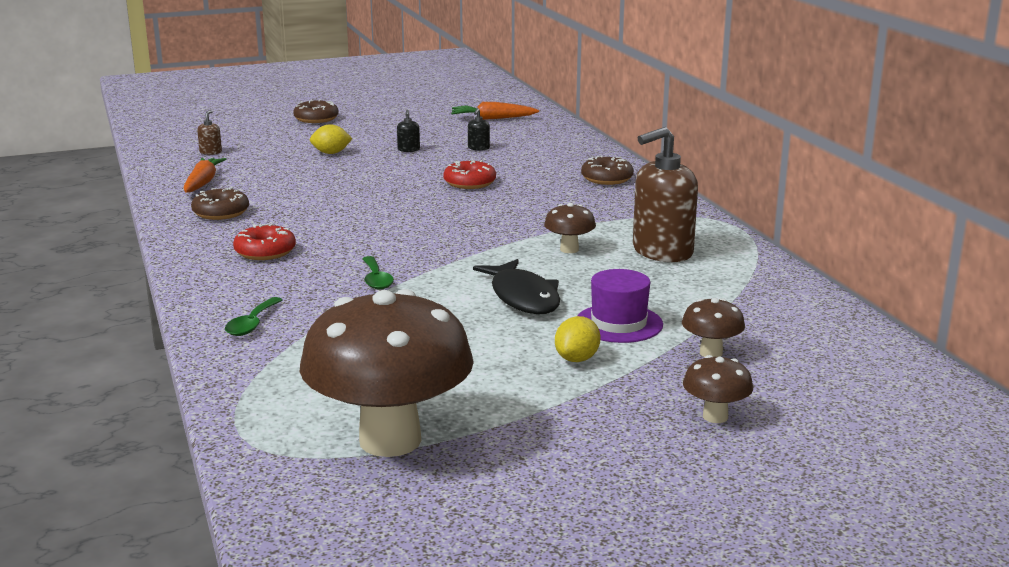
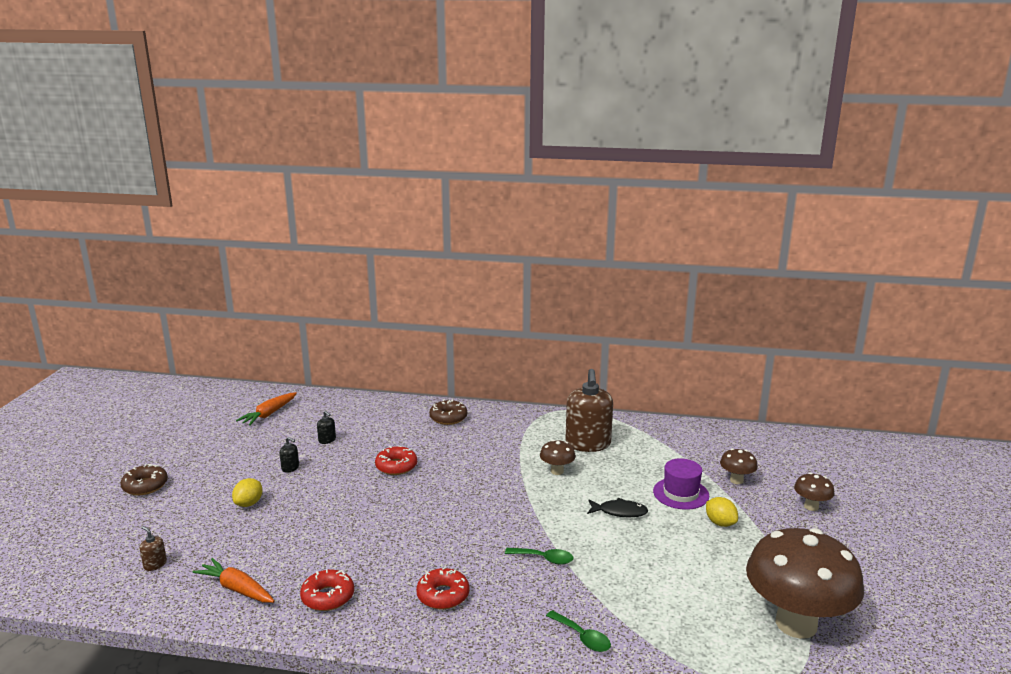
camera: 60 degrees left, 0 degrees up
(221, 212) = (328, 597): brown donut -> red donut
(523, 297) = (619, 512): black fish -> black fish, size x0.66

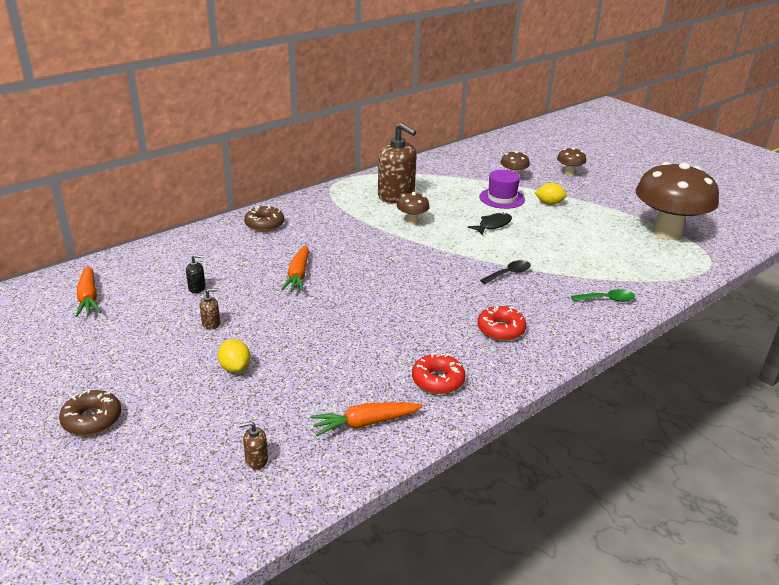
camera: 50 degrees left, 10 degrees up
(290, 468) = (211, 324): black soap dispenser -> brown soap dispenser
(396, 466) = (298, 275): red donut -> orange carrot
(544, 559) = (509, 273): green spoon -> black spoon

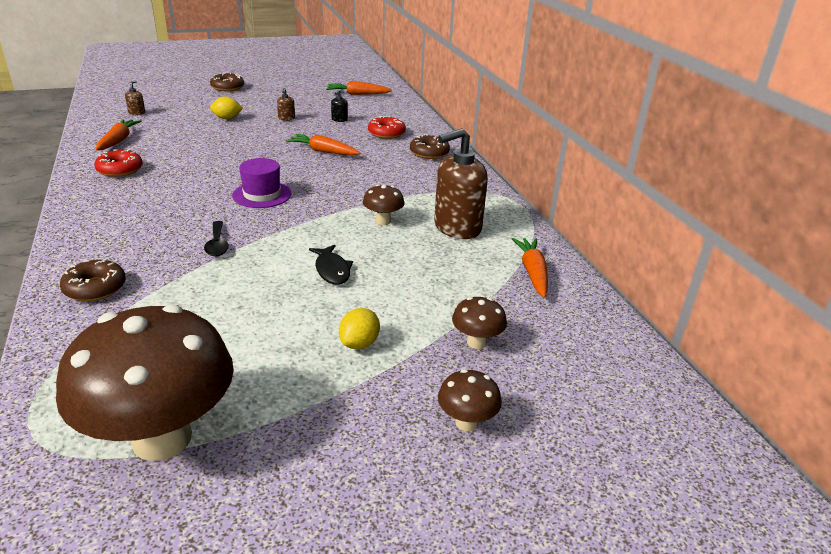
camera: 110 degrees right, 0 degrees up
(431, 170) = (532, 272): none -> orange carrot
(500, 329) = (138, 210): red donut -> red donut (386, 133)
(502, 198) = (405, 304): purple hat -> purple hat (262, 194)
(607, 299) = (95, 288): green spoon -> brown donut

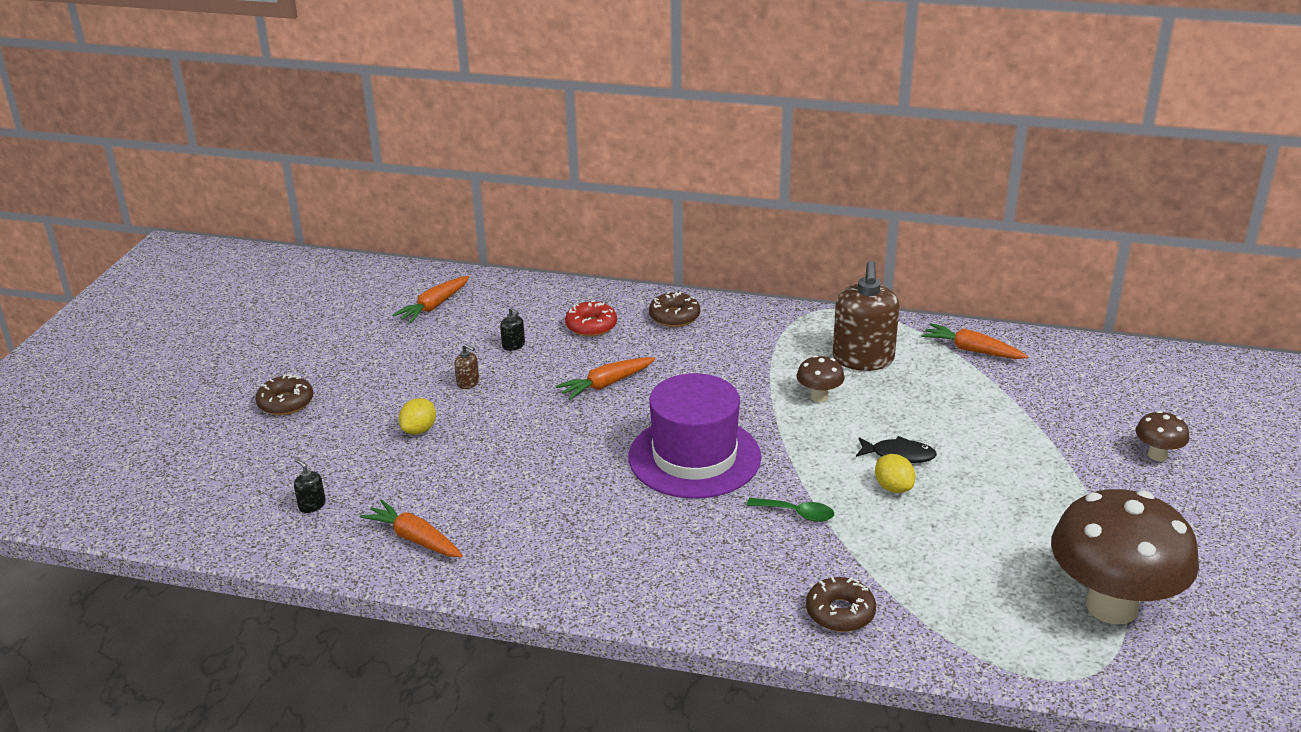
camera: 55 degrees left, 0 degrees up
(120, 170) = (526, 552): red donut -> none
(137, 113) = (312, 505): brown soap dispenser -> black soap dispenser
(217, 244) = (797, 514): black spoon -> green spoon
(262, 194) = (694, 457): purple hat -> purple hat, size x1.77
(359, 343) = (1031, 474): yellow lemon -> yellow lemon (893, 488)
(476, 342) = (1061, 416): brown mushroom -> none

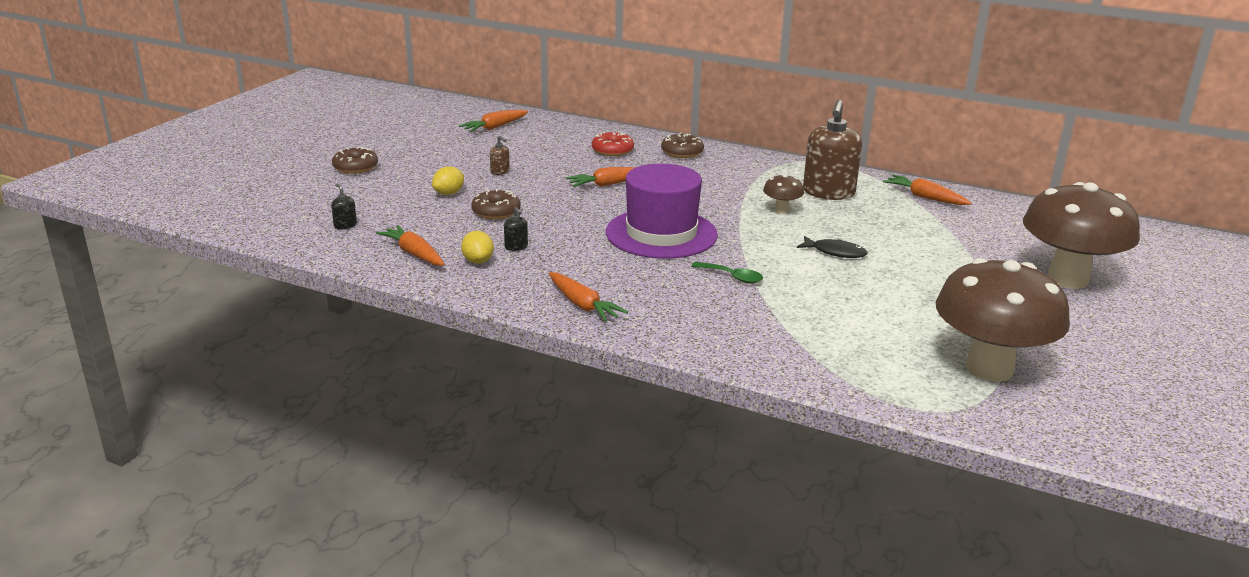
camera: 10 degrees right, 5 degrees down
(513, 345) = (546, 155): black soap dispenser -> black soap dispenser (516, 247)
(643, 588) = (583, 305): none -> orange carrot
(840, 612) = (743, 341): brown donut -> brown donut (496, 212)
(893, 488) = (822, 271): yellow lemon -> yellow lemon (478, 261)
(1157, 455) = (1067, 279): brown mushroom -> brown mushroom, size x2.36

